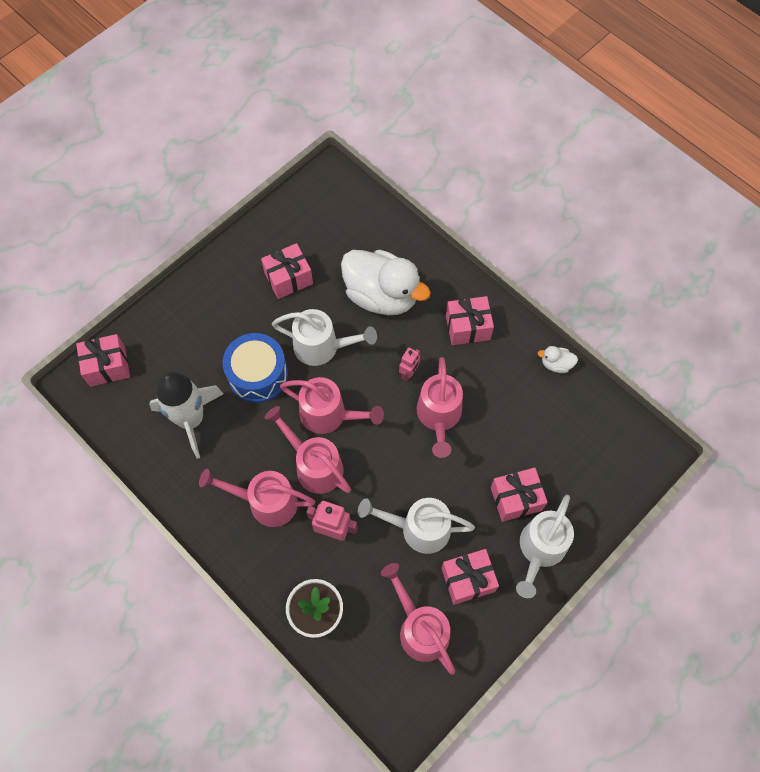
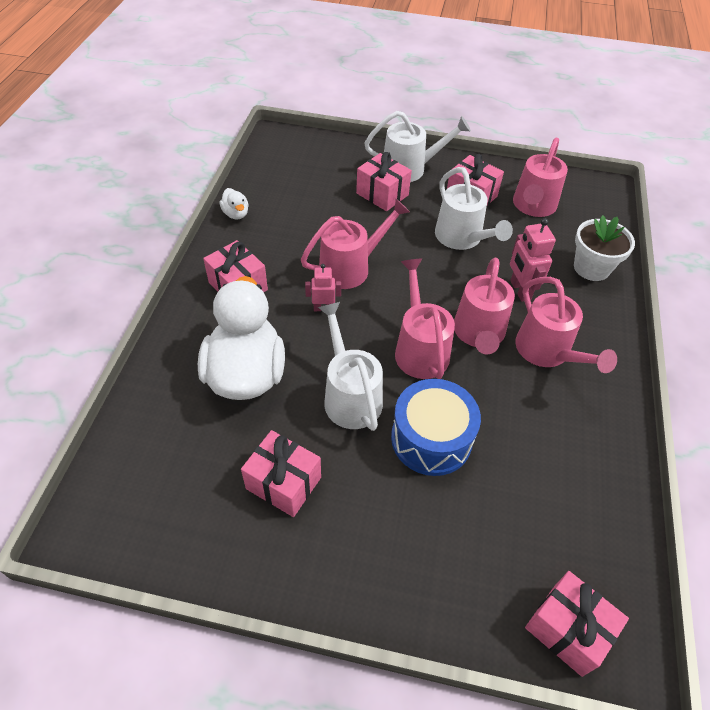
camera: 125 degrees left, 15 degrees down
(191, 419) = (537, 473): white rocket -> none

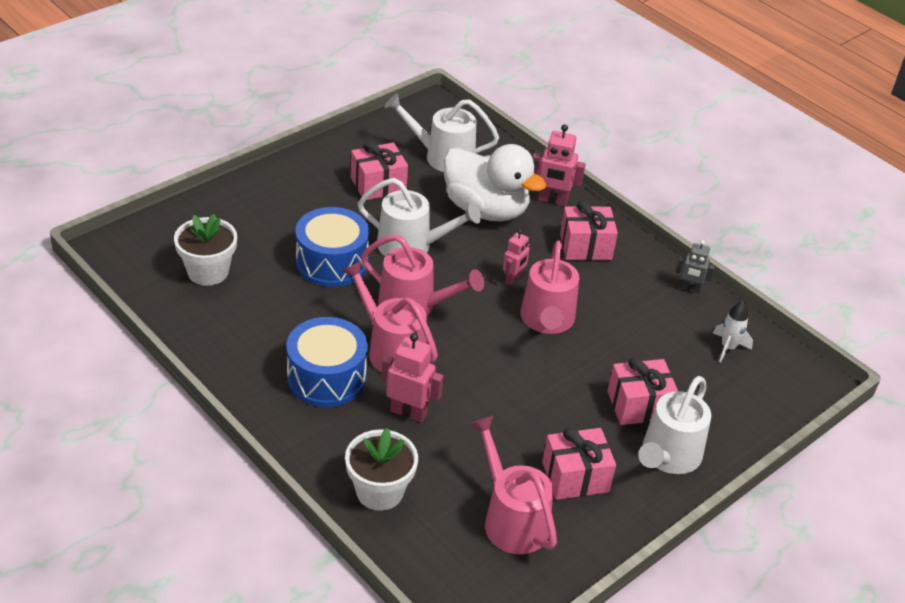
camera: 125 degrees right, 10 degrees down
(189, 336) = (552, 200): none -> pink robot
(236, 214) = (689, 289): white duck -> grey robot
(283, 177) = (728, 348): none -> white rocket
(462, 238) = (515, 421): white watering can -> white watering can (442, 156)
(548, 352) = (326, 377): pink watering can -> blue drum
(549, 528) = (208, 272): none -> white flower pot
(567, 629) = (153, 237): pink gift -> none

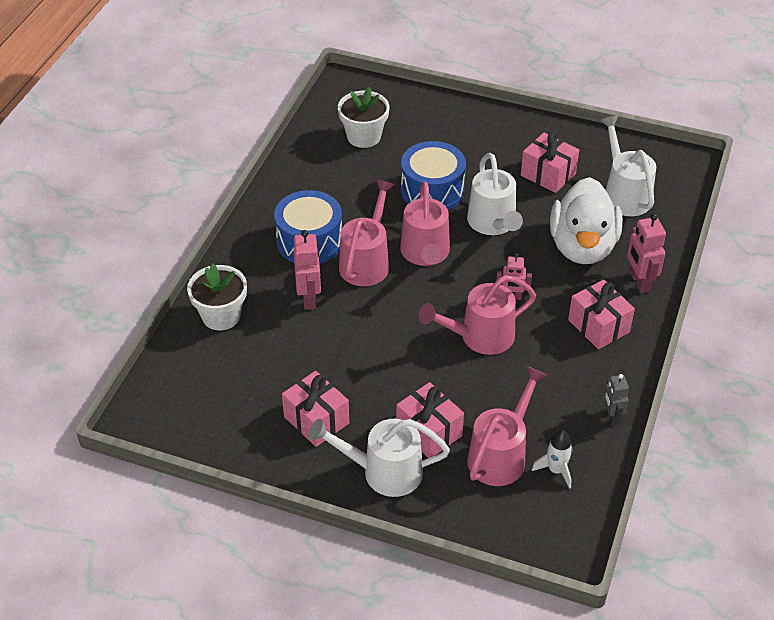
camera: 65 degrees right, 5 degrees up
(510, 518) = (246, 397): pink watering can -> pink watering can (501, 454)

